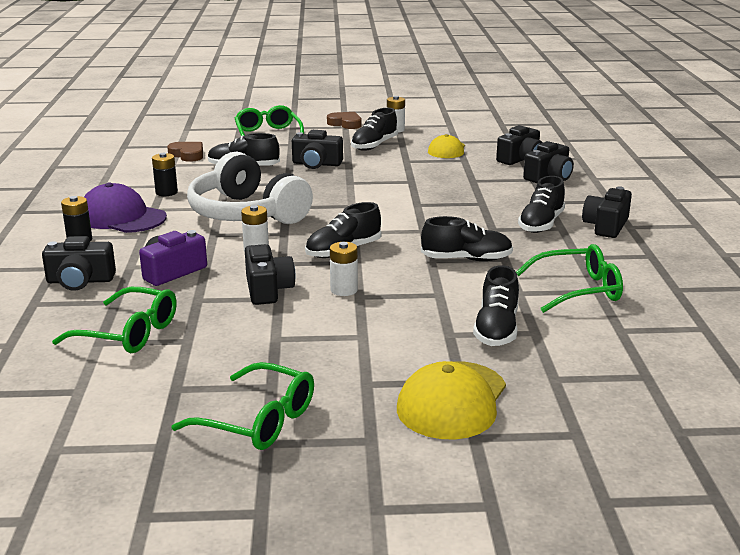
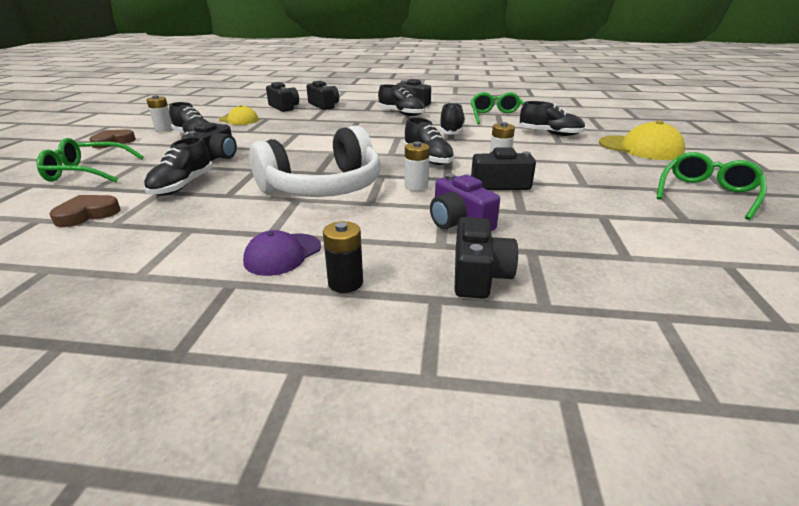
camera: 80 degrees left, 5 degrees up
(121, 217) = (283, 254): purple cap -> purple cap, size x0.63
(129, 333) = (600, 241): green glasses -> none
(166, 192) = (218, 227): black battery -> none

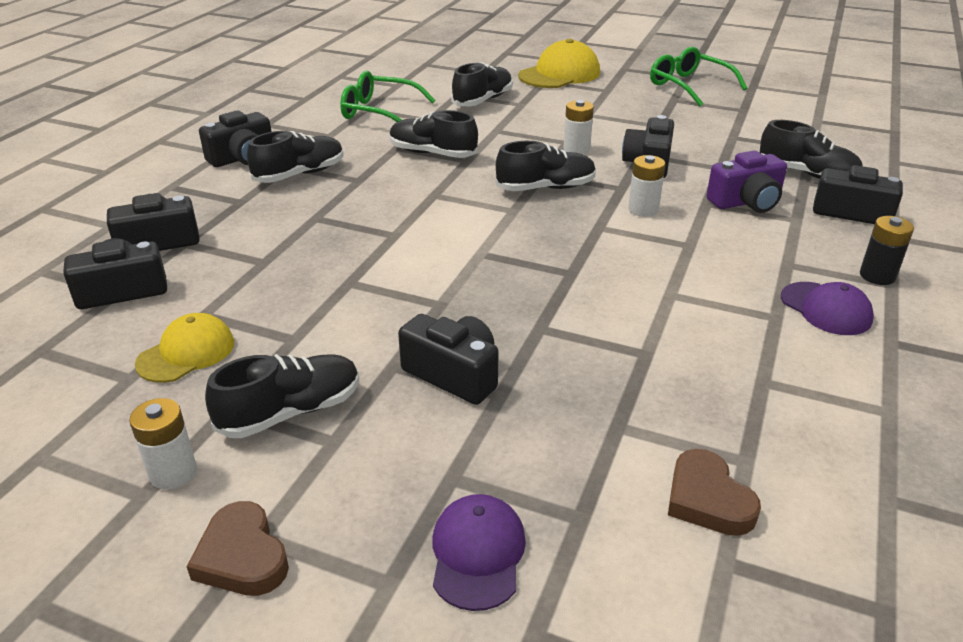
camera: 75 degrees left, 5 degrees up
(87, 172) = (477, 554): green glasses -> purple cap
(182, 186) = (597, 402): black shoe -> black shoe (806, 174)
(323, 187) = (633, 272): white headphones -> none

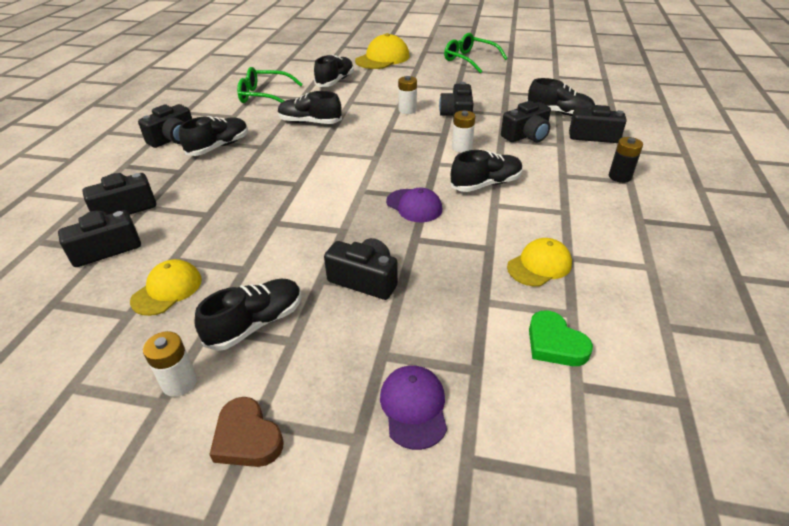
camera: 10 degrees left, 5 degrees up
(546, 188) = (393, 139): black shoe -> black shoe (486, 184)
(707, 499) = (555, 344): brown heart -> green heart
(715, 387) = (539, 265): none -> yellow cap
(746, 202) = (526, 135): purple camera -> black camera
(826, 309) = (594, 203): purple cap -> purple cap (414, 206)

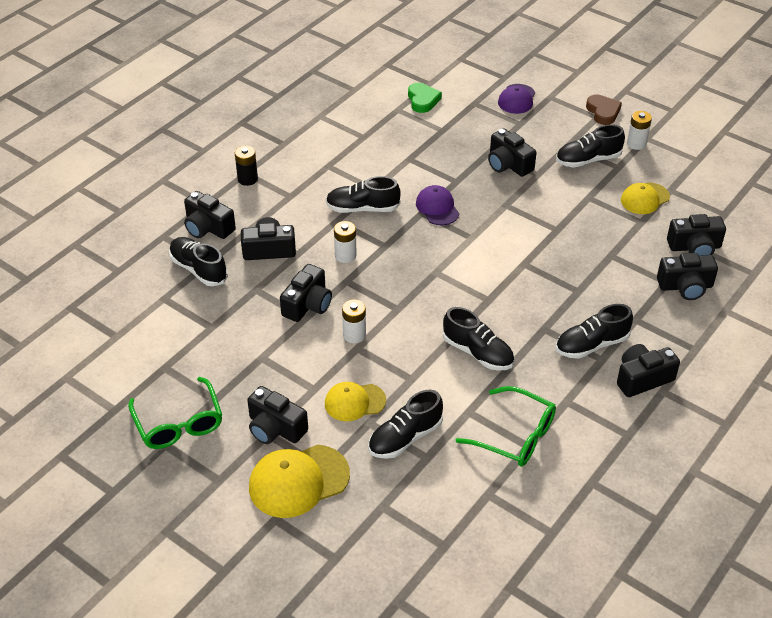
camera: 155 degrees left, 5 degrees up
(415, 69) = (275, 428): none -> black camera
(539, 265) = (388, 138): yellow cap -> yellow cap (354, 402)

